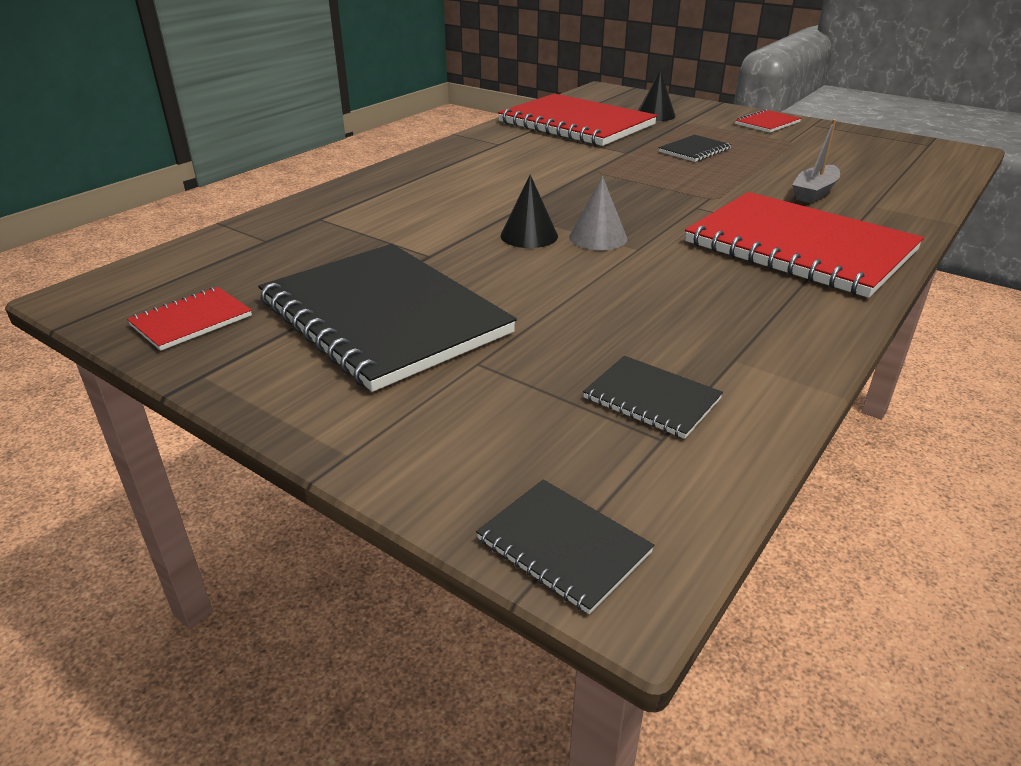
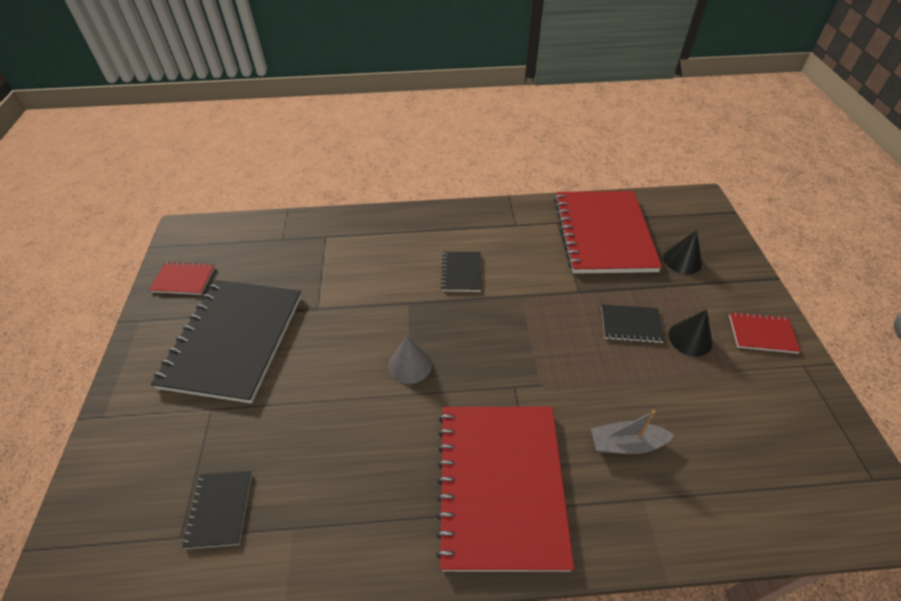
camera: 50 degrees right, 15 degrees up
(529, 235) = (382, 331): black cone -> black cone (690, 338)
(563, 546) = (67, 546): black notebook -> black notebook (461, 272)

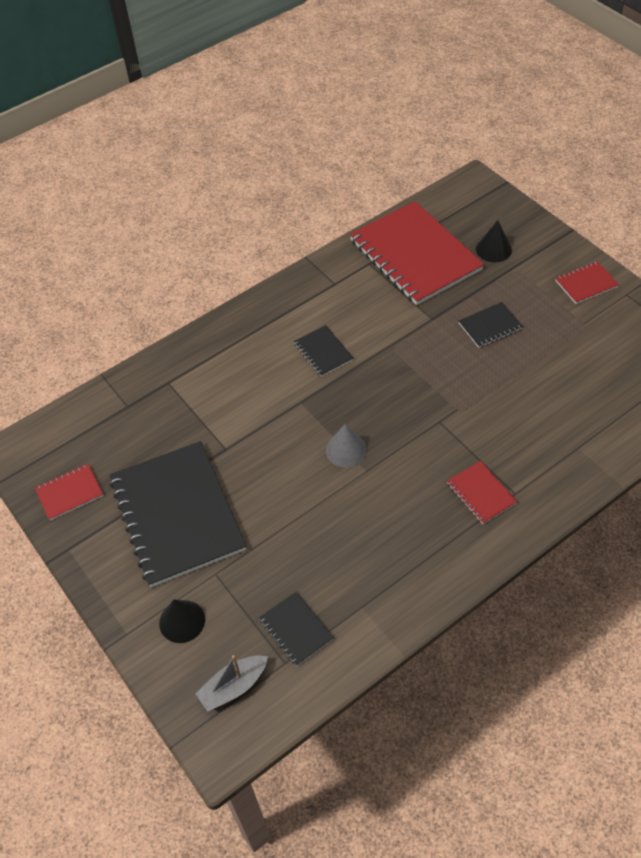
camera: 30 degrees left, 5 degrees up
(500, 484) = (481, 493): red notebook -> red notebook, size x0.43
(626, 444) = (544, 417): grey boat -> grey boat (233, 686)
(690, 338) = (539, 314): black cone -> black cone (182, 621)

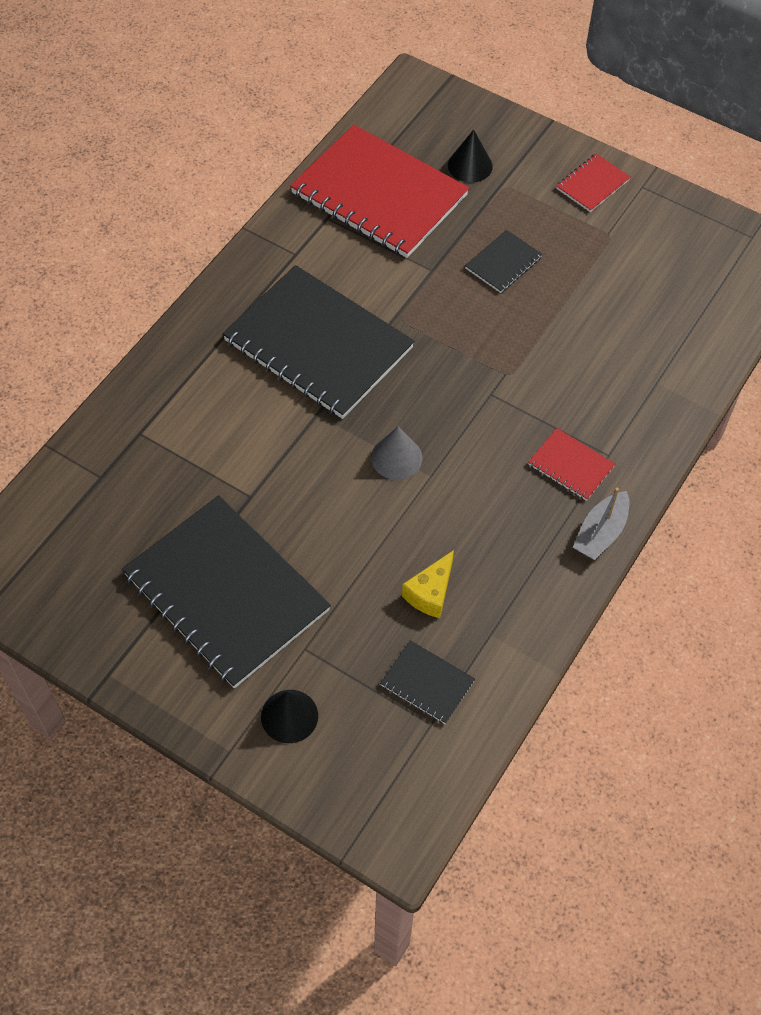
camera: 25 degrees left, 5 degrees up
(69, 493) = (77, 606): red notebook -> none
(233, 686) = (383, 770): grey boat -> grey boat (600, 533)
(323, 352) = (318, 344): black notebook -> black notebook, size x2.31
(328, 560) = (430, 593): none -> yellow cheese

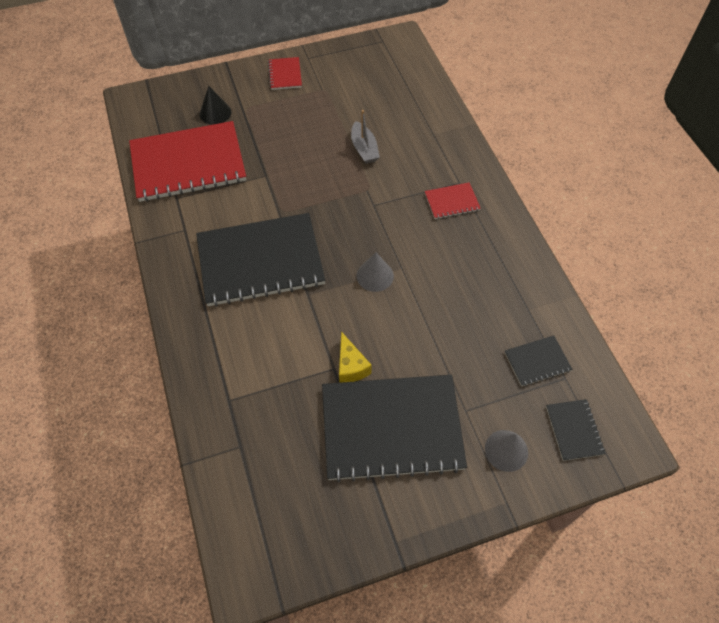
camera: 50 degrees left, 0 degrees up
(289, 716) = (506, 450): black cone -> grey cone
(430, 593) = (479, 320): yellow cheese -> yellow cheese (351, 366)
(503, 263) = (294, 142): black notebook -> black notebook (574, 430)
(600, 533) = (504, 218): grey boat -> grey boat (364, 149)

